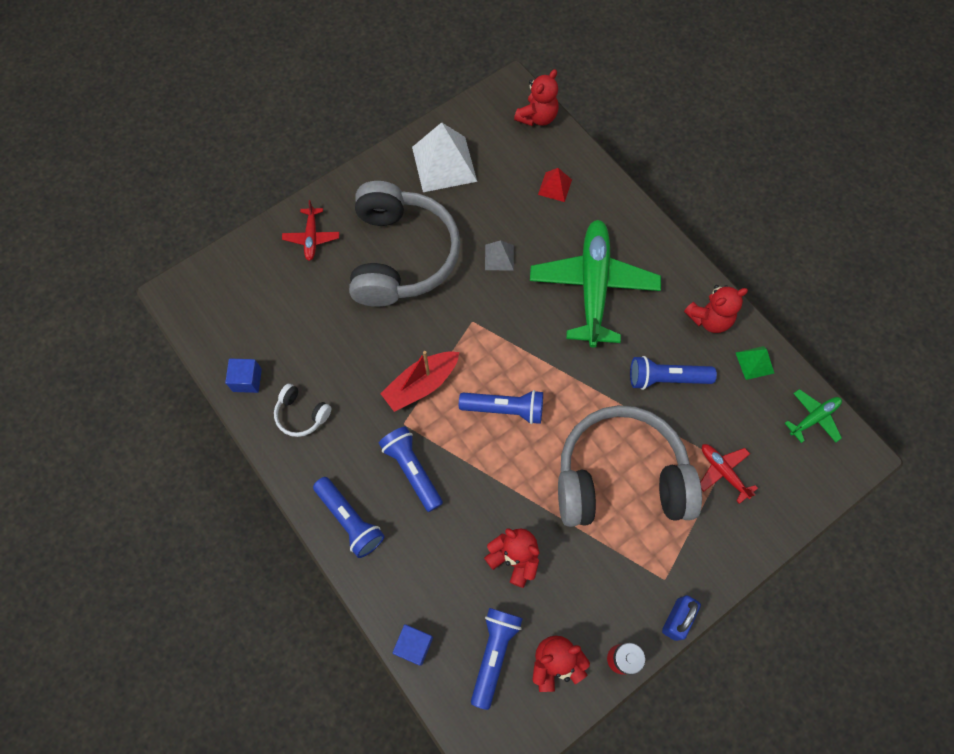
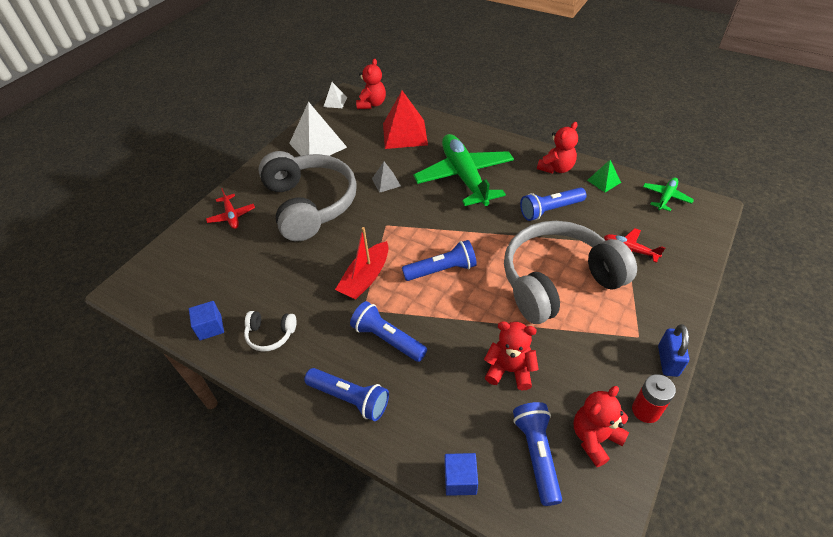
camera: 20 degrees left, 20 degrees down
(493, 95) = (335, 102): none -> white pyramid
(555, 187) = (404, 134): red pyramid -> red pyramid, size x2.01

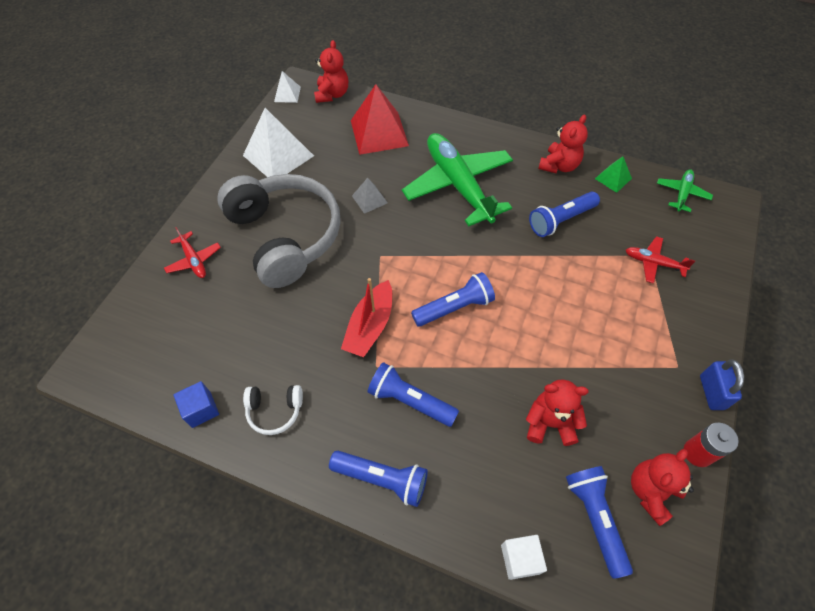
camera: 10 degrees left, 10 degrees up
(460, 479) = (520, 559): blue cube -> white cube
(558, 281) = (583, 309): grey headphones -> none

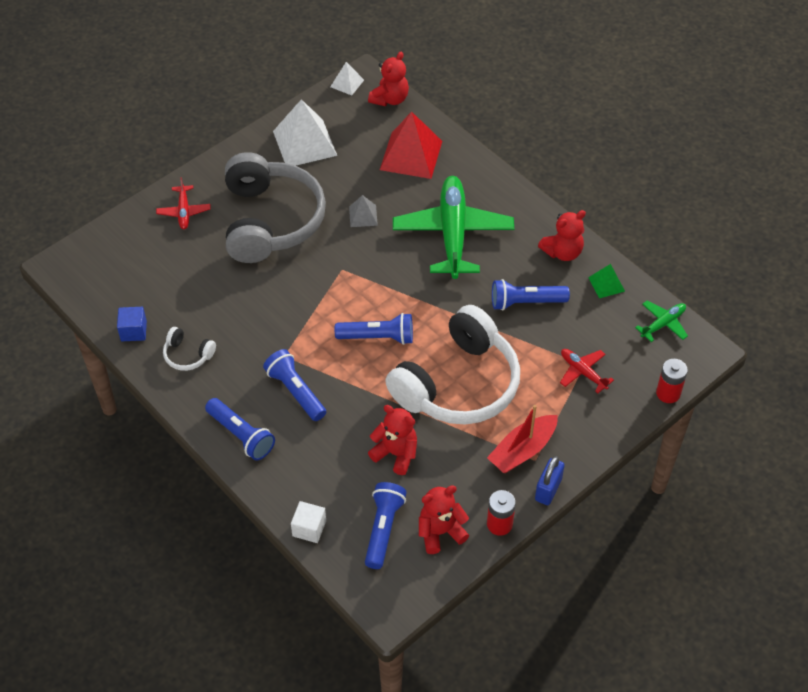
camera: 25 degrees right, 5 degrees down
(370, 326) = (298, 323): red boat -> red boat (522, 450)
(557, 322) = (458, 384): none -> white headphones
(734, 251) = (668, 393): none -> red battery

